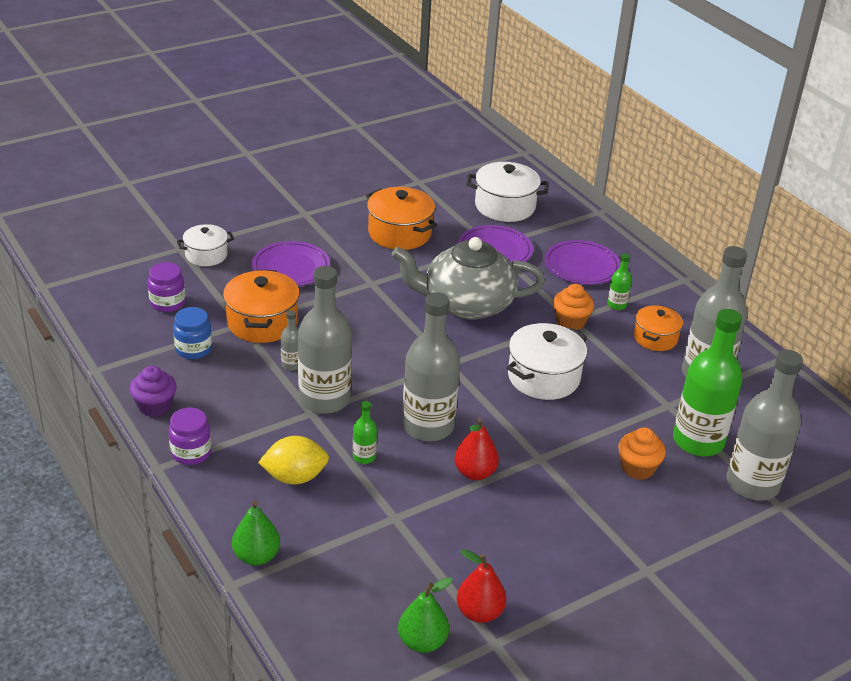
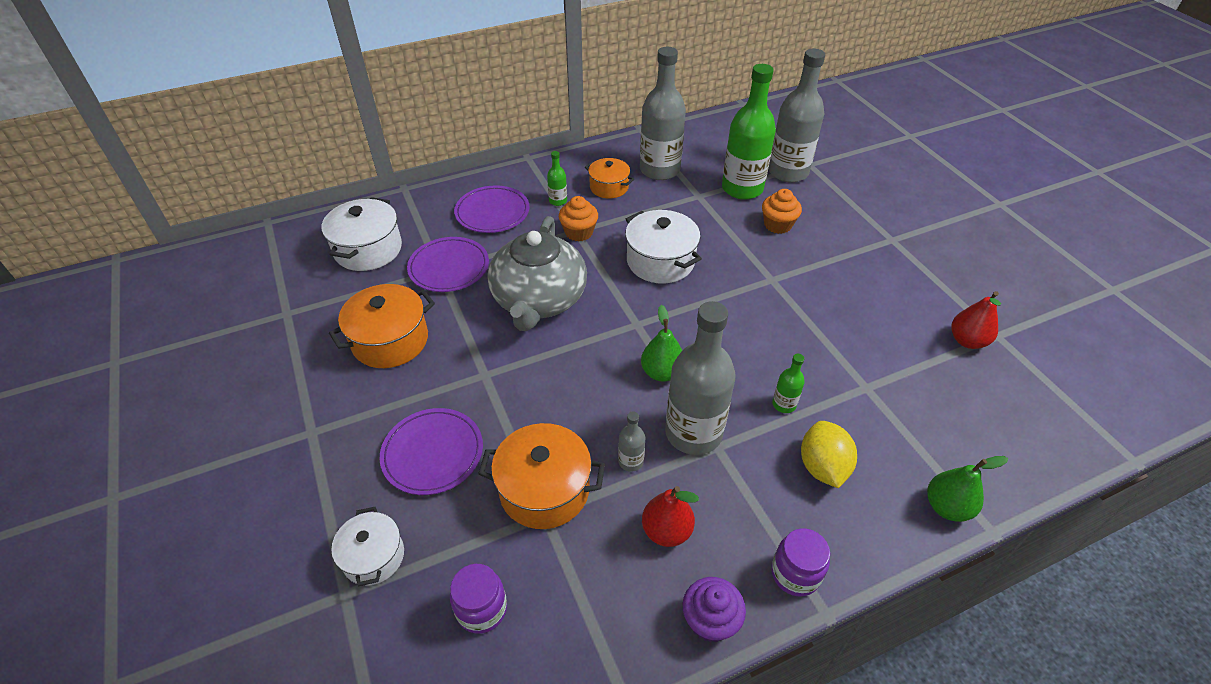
camera: 80 degrees left, 10 degrees up
(193, 349) = (592, 572): blue jar -> none
(422, 642) = (1013, 382): green pear -> green pear (661, 372)
(428, 426) = (734, 350): grey bottle -> none
(475, 472) = (796, 323): red pear -> red pear (666, 531)

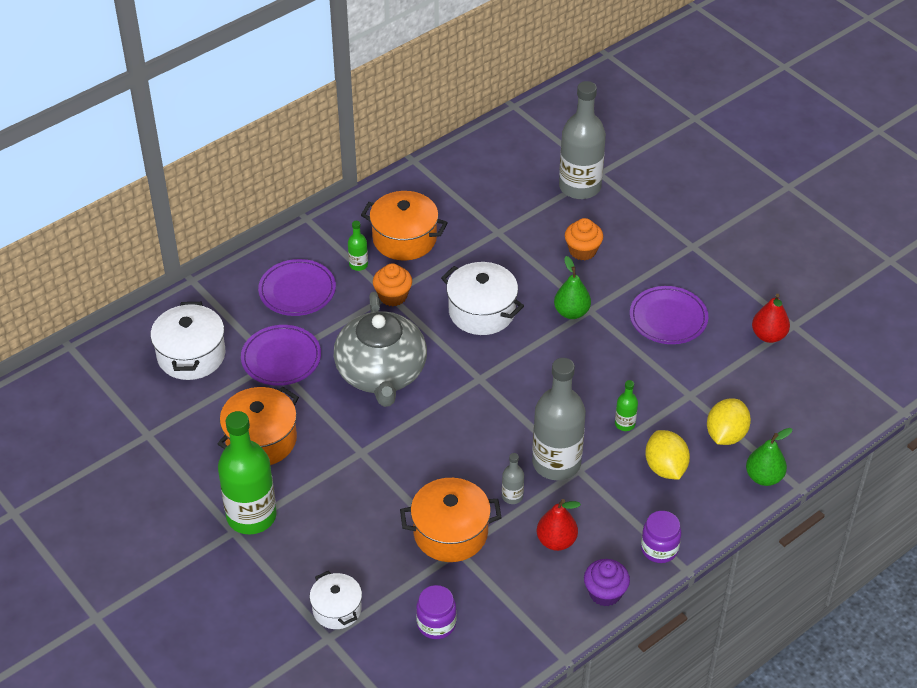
camera: 15 degrees left, 0 degrees up
(433, 453) = (347, 525): purple plate -> purple plate (668, 318)
(609, 187) = (404, 239): orange pot -> orange pot, size x1.58
(659, 170) = (449, 208): grey bottle -> none
(661, 372) = (515, 418): green pear -> green pear (571, 312)
(742, 188) = (538, 215): green bottle -> green bottle (251, 516)
(903, 443) = (726, 435): none -> yellow lemon

